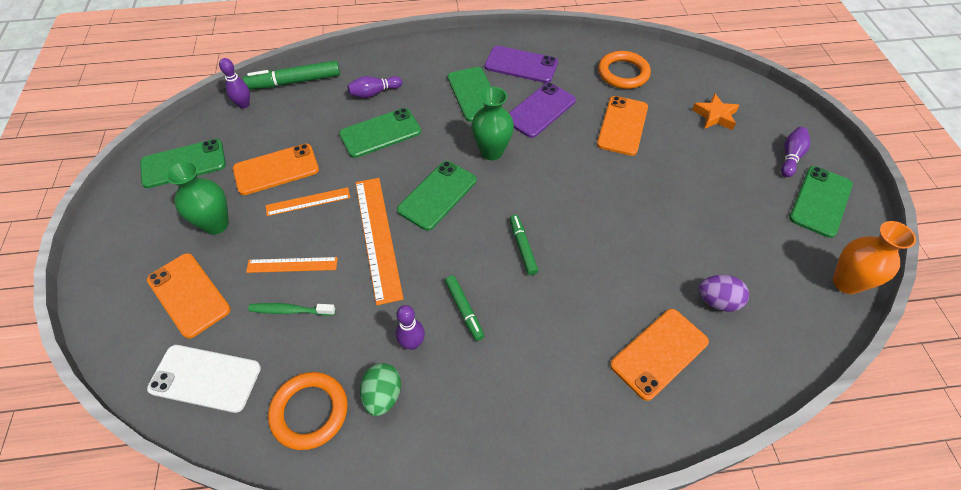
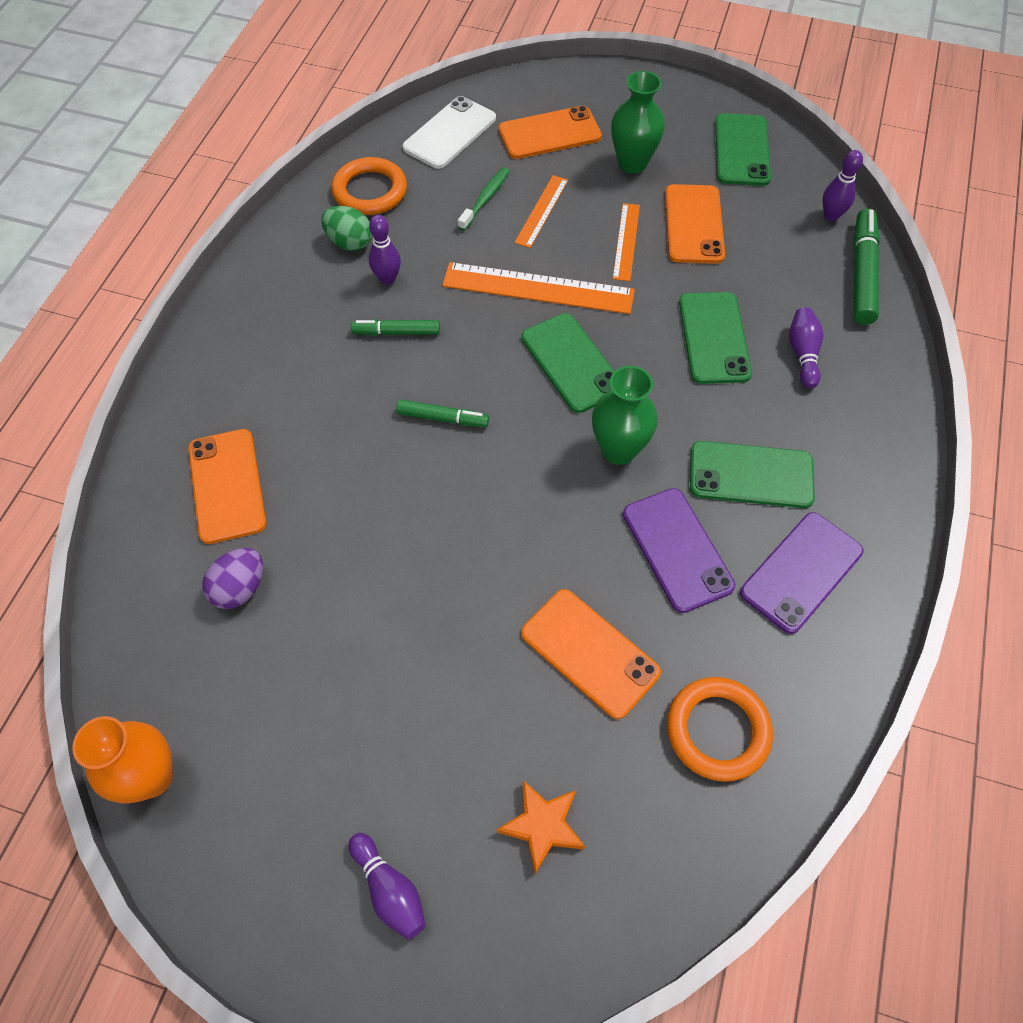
camera: 115 degrees right, 5 degrees up
(820, 201) = (284, 862): green phone -> none

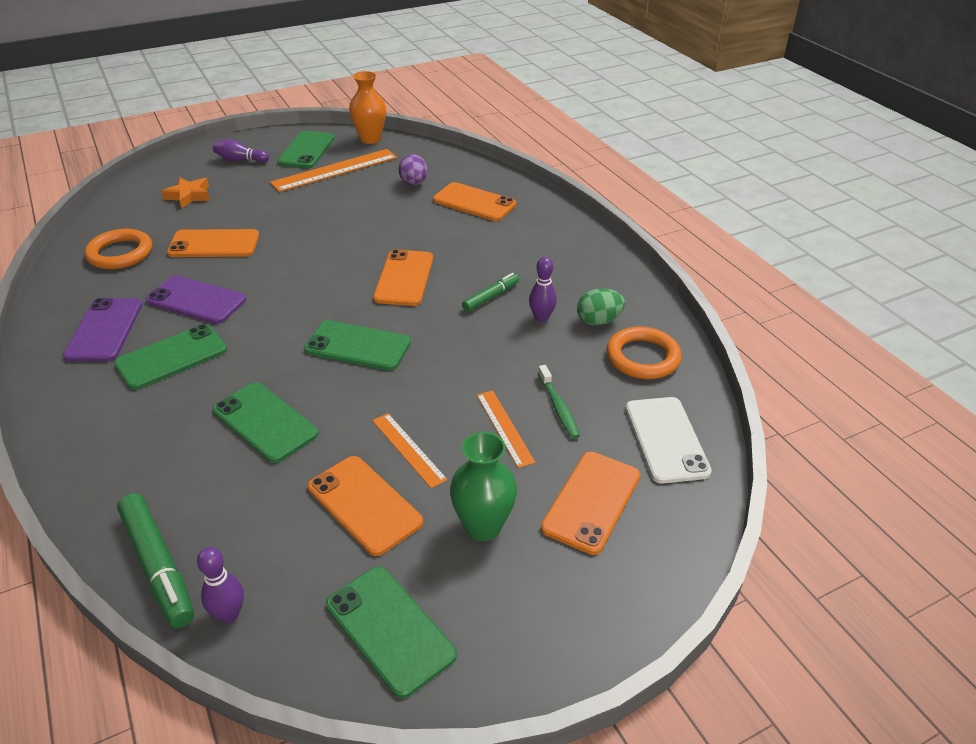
camera: 135 degrees right, 20 degrees down
(270, 829) = (306, 150): none -> green phone
(443, 418) = (404, 278): green marker -> orange phone
(538, 288) = (435, 373): orange ruler -> orange ruler (335, 170)
(618, 450) = (277, 322): green vase -> none
(802, 354) = (179, 455): purple bowling pin -> none

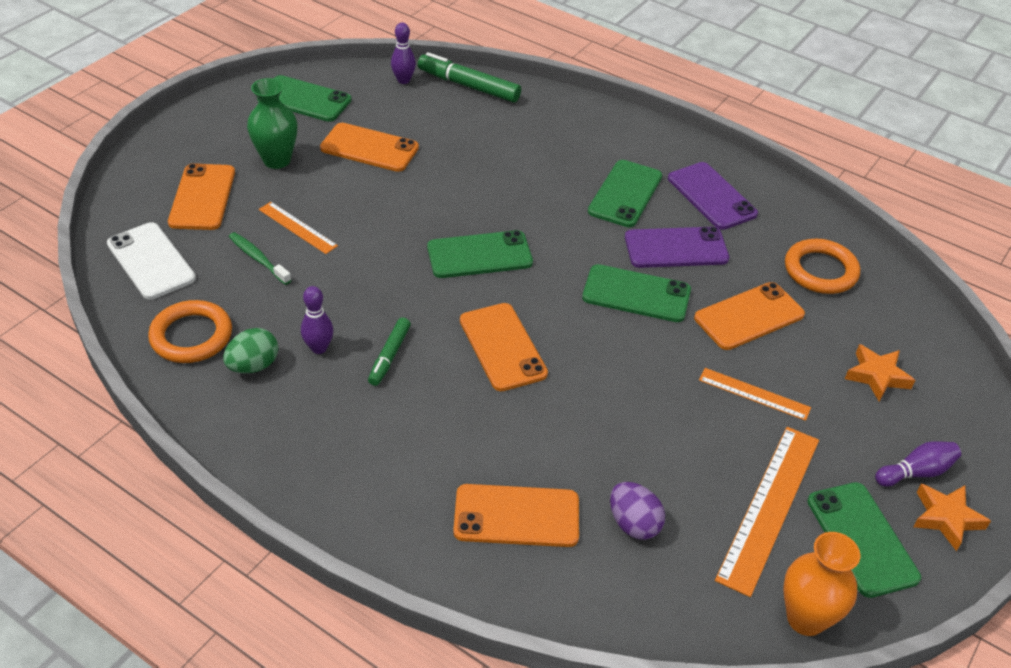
camera: 150 degrees right, 5 degrees up
(255, 145) = (946, 518): none -> orange star
(265, 422) = (492, 173): green phone -> green phone (636, 294)
(408, 449) = (365, 189): orange ruler -> orange ruler (754, 394)

